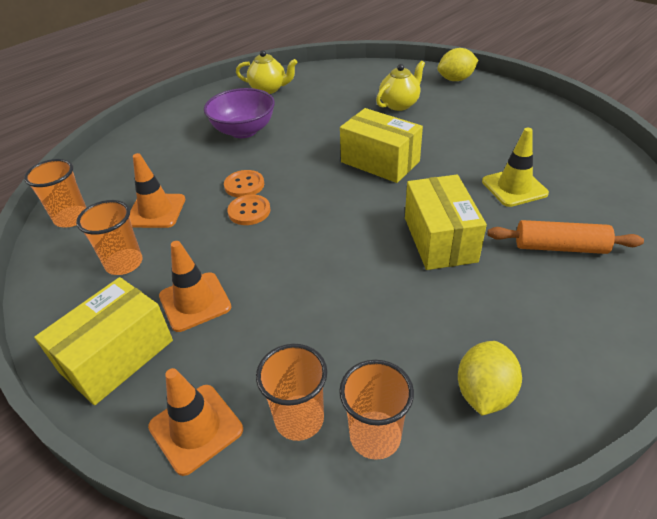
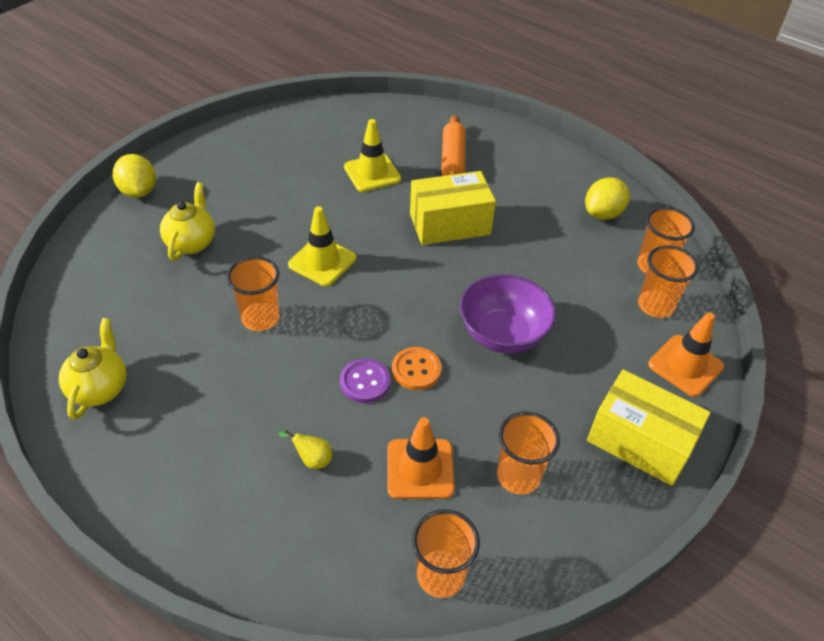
camera: 100 degrees left, 5 degrees up
(186, 164) = (312, 459): none -> yellow pear
(195, 301) = (560, 393): orange traffic cone -> none
(243, 131) = (229, 403): purple bowl -> purple bowl (503, 334)
(244, 185) = (365, 382): orange button -> purple button
(318, 137) = (260, 318): none -> orange cup
(380, 162) = (322, 261): yellow box -> yellow traffic cone
(399, 104) = (192, 243): yellow teapot -> yellow teapot turned 60 degrees clockwise
(484, 392) = (603, 214): yellow lemon -> yellow lemon turned 60 degrees counterclockwise

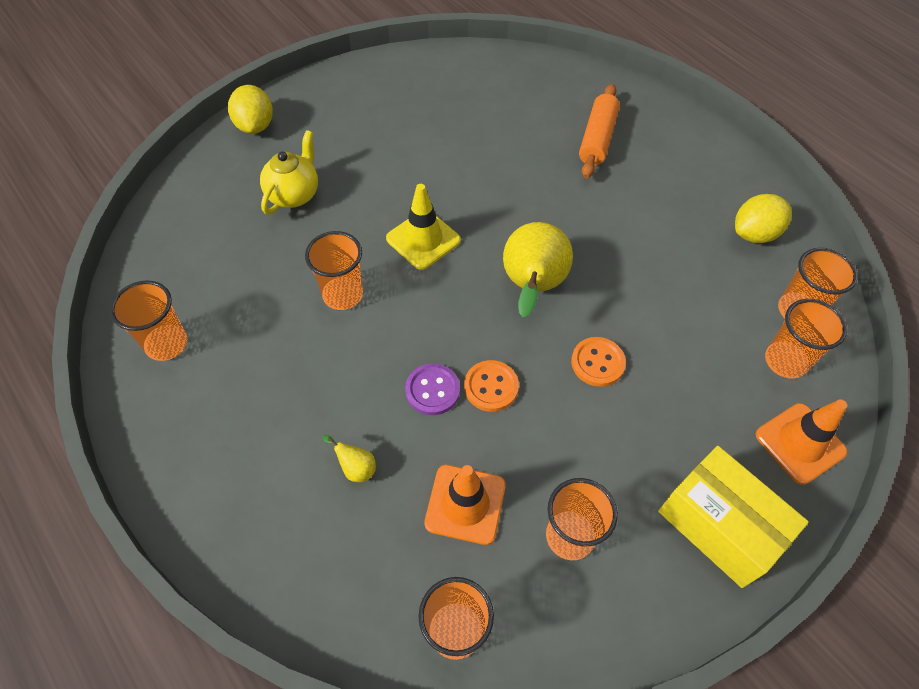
camera: 15 degrees right, 10 degrees up
(100, 388) = (166, 344): yellow teapot -> orange cup
(372, 173) = (503, 141): yellow traffic cone -> none
(429, 284) = (532, 287): none -> yellow pear
(450, 224) = (573, 218): yellow box -> none
(503, 334) = (597, 363): purple bowl -> orange button

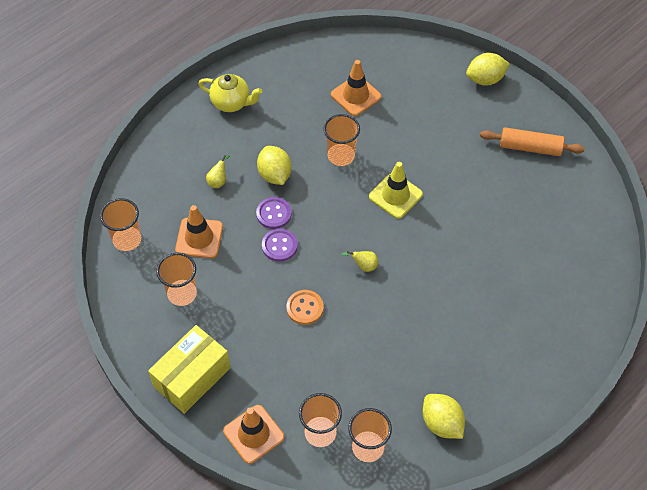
camera: 85 degrees right, 0 degrees up
(166, 344) = (292, 74): orange cup -> none
(238, 265) = (356, 96): none -> orange traffic cone
(294, 194) = (423, 114): yellow teapot -> yellow teapot (231, 103)
(359, 383) = (274, 175): none -> yellow lemon
(491, 387) = (279, 246): orange button -> purple button
(532, 287) = (363, 266): yellow pear -> yellow pear, size x0.42
(597, 139) = (525, 307): orange rolling pin -> orange rolling pin (530, 147)

